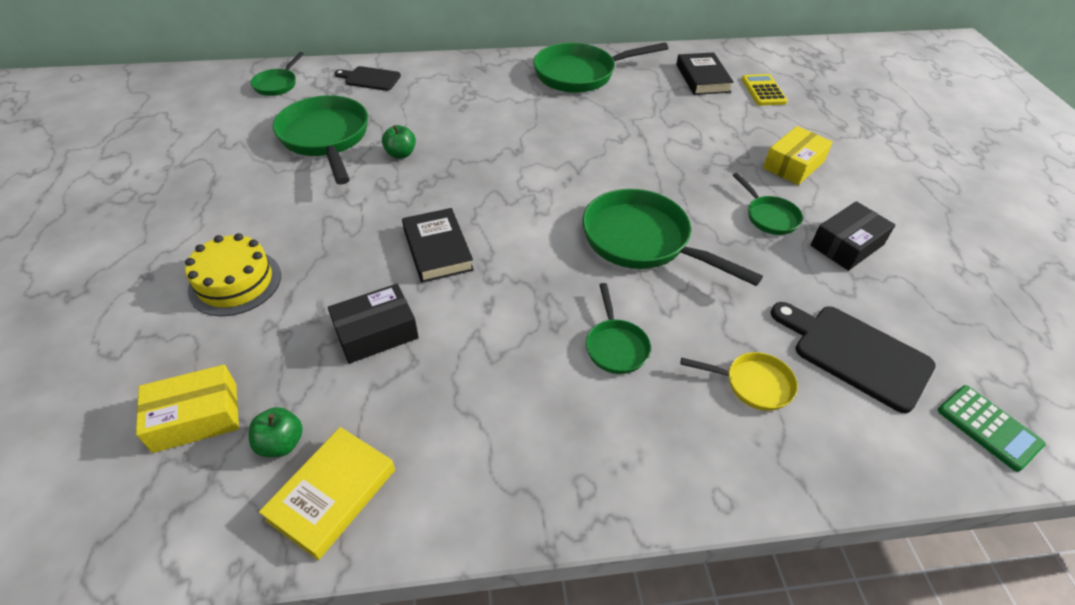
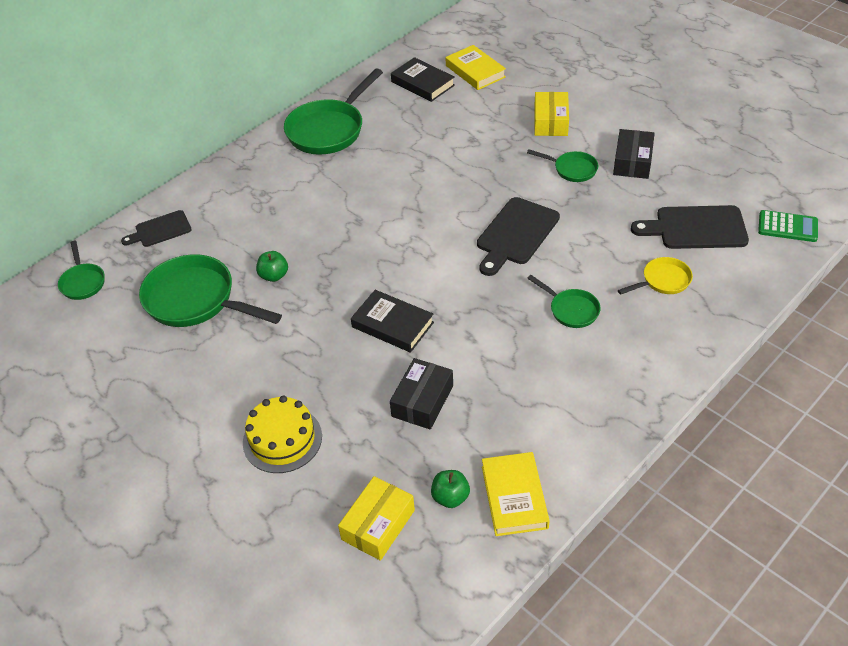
camera: 35 degrees left, 0 degrees up
(643, 241) = (515, 234): green pan -> black cutting board
(763, 91) = (475, 71): yellow calculator -> yellow book

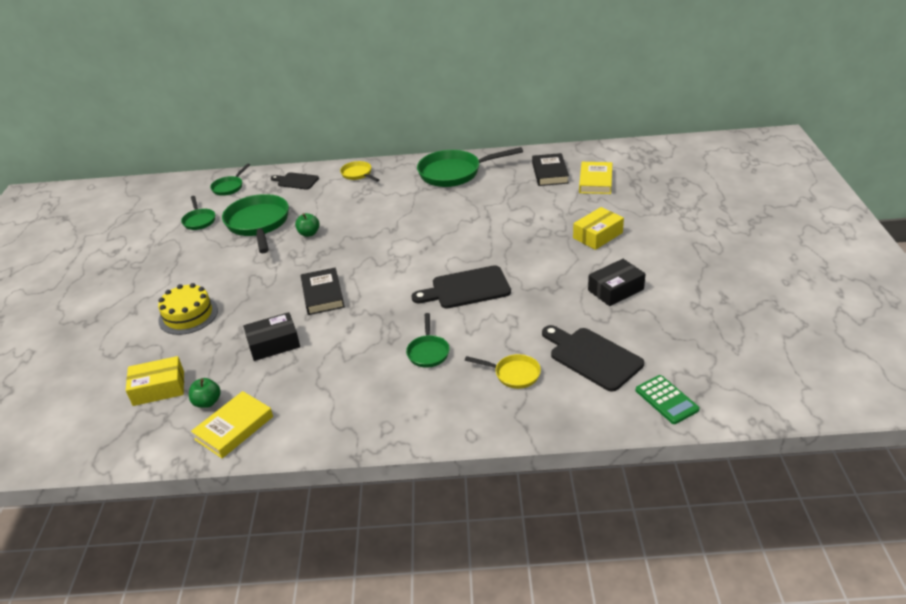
camera: 45 degrees right, 10 degrees down
(224, 184) = (358, 174): none -> yellow pan
(572, 169) = (565, 271): green pan -> green pan (199, 220)

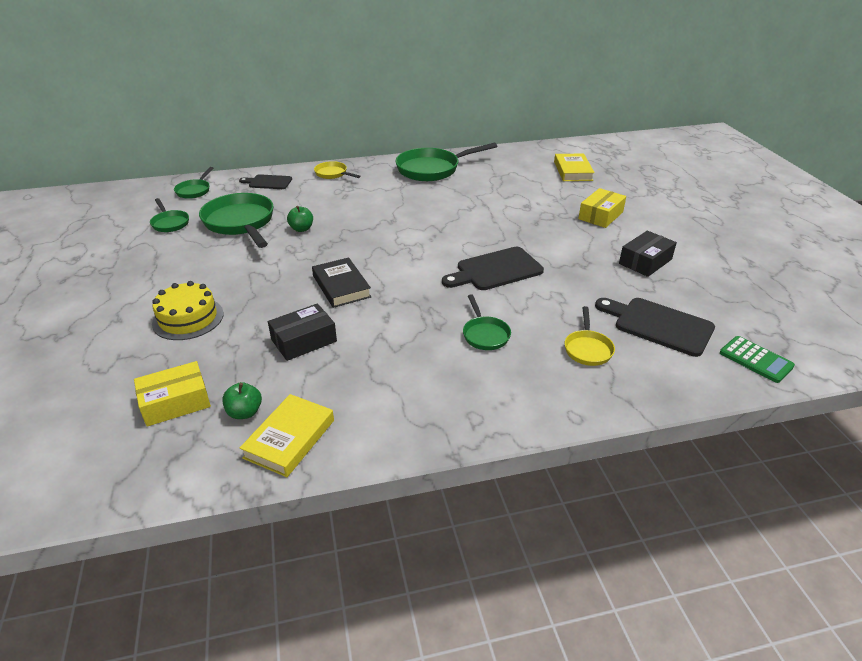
camera: 15 degrees left, 0 degrees up
(513, 374) = (587, 349): yellow pan -> yellow pan turned 90 degrees clockwise
(550, 173) = (526, 166): black book -> none

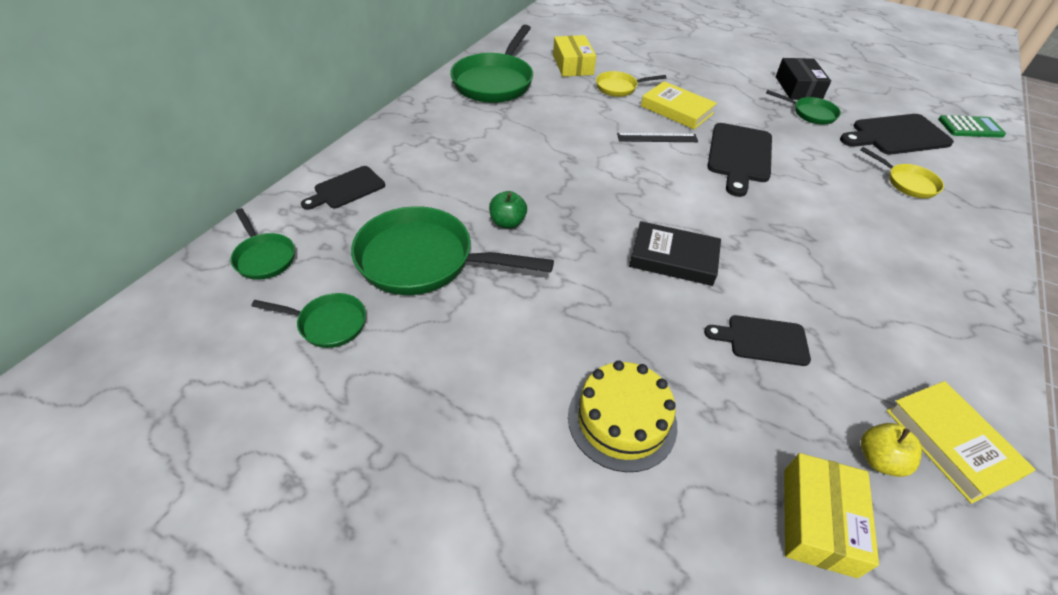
camera: 50 degrees left, 10 degrees up
(245, 412) = (879, 459): green apple -> yellow apple
(304, 340) = (763, 340): black box -> black cutting board
(333, 174) = (404, 137): yellow pan -> yellow pan (619, 88)
(464, 236) = (657, 138): none -> black ruler
(485, 334) = (845, 219): green pan -> green pan (810, 113)
(572, 171) = (608, 30): yellow book -> yellow book (676, 110)
(600, 215) = (703, 63): yellow box -> yellow box (572, 65)

